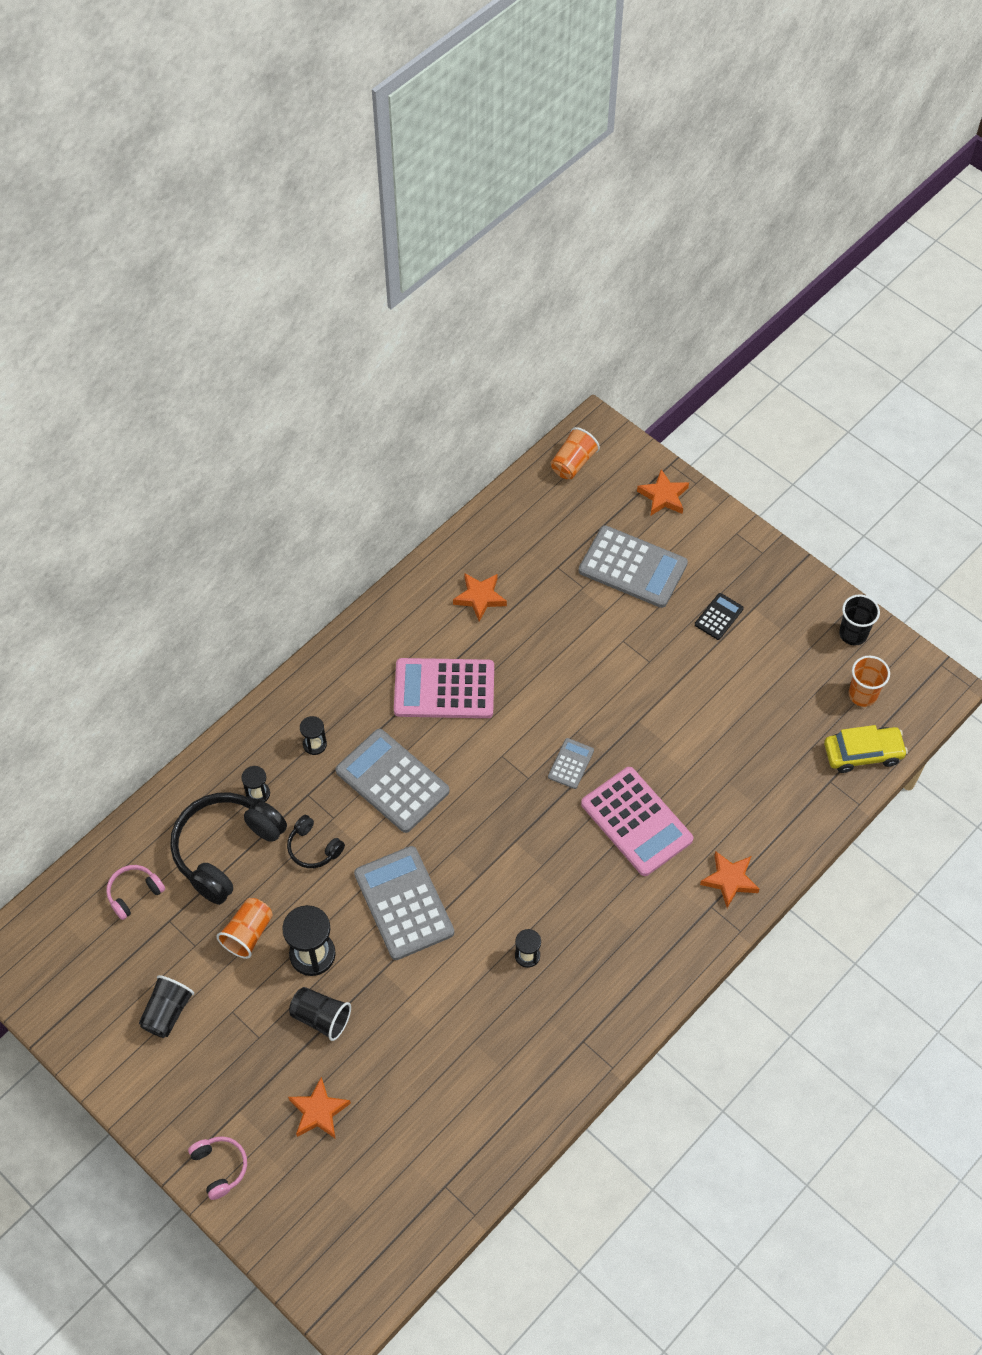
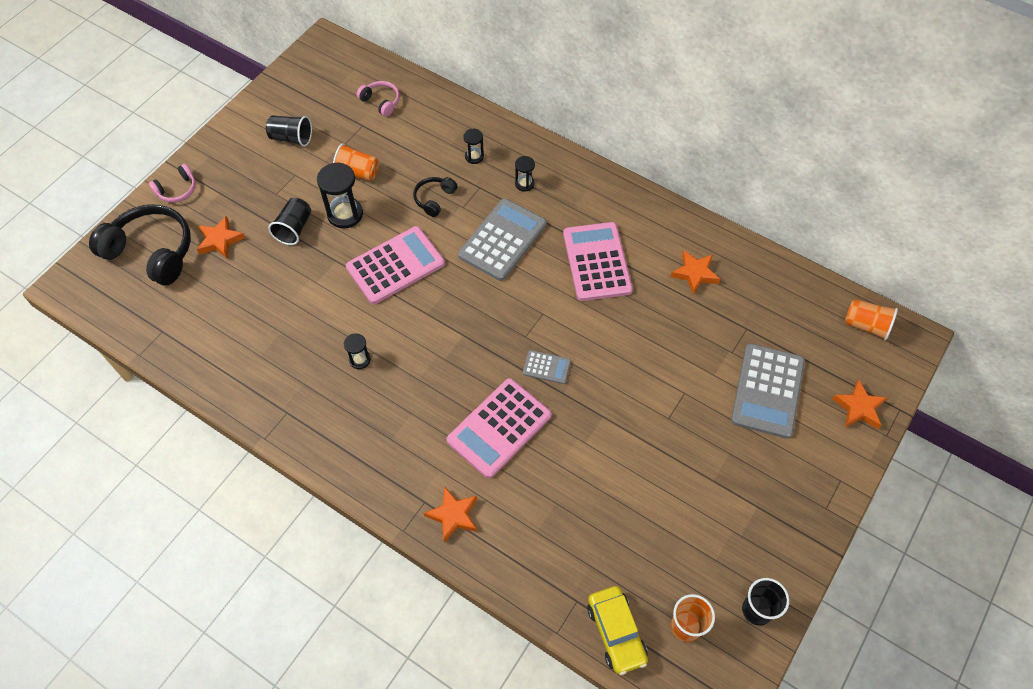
camera: 80 degrees right, 0 degrees up
(226, 850) = (424, 146): black headphones -> black headphones (152, 252)
(403, 903) = (395, 265): grey calculator -> pink calculator
(718, 616) = (737, 474): black calculator -> none

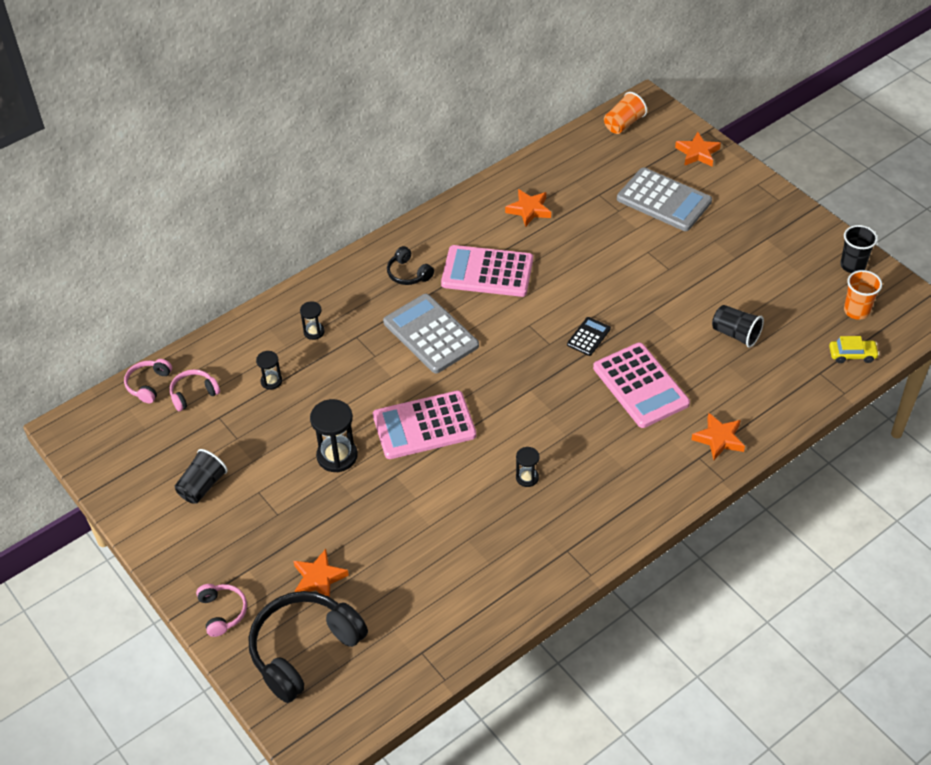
camera: 70 degrees left, 10 degrees down
(294, 228) = (335, 505): black cup -> black cup (735, 334)
(357, 172) = (284, 434): orange cup -> none
(381, 72) = (148, 384): none -> pink headphones
(395, 265) = (424, 426): pink calculator -> pink calculator turned 90 degrees counterclockwise
(434, 199) = (353, 376): black headphones -> black headphones (408, 273)
(524, 184) = (369, 301): black hourglass -> black hourglass (271, 381)
(546, 367) = (588, 337): grey calculator -> black calculator
(616, 632) = (852, 354): yellow car -> yellow car, size x0.66

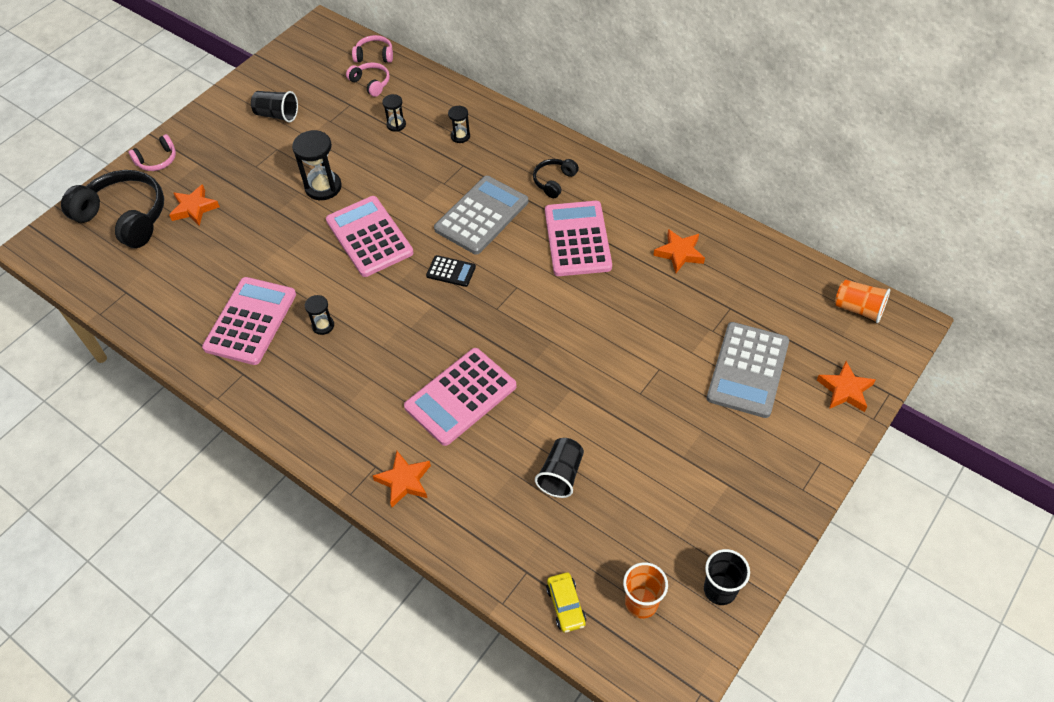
camera: 75 degrees right, 5 degrees up
(501, 538) = (250, 321): none -> pink calculator
(588, 337) = (515, 339): black calculator -> black calculator (451, 271)

